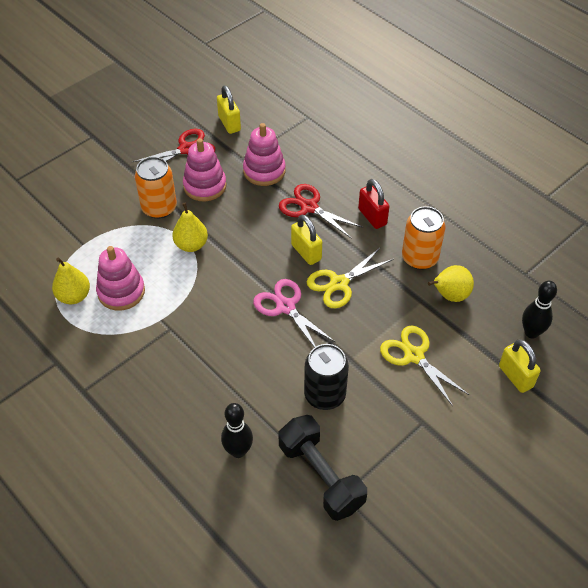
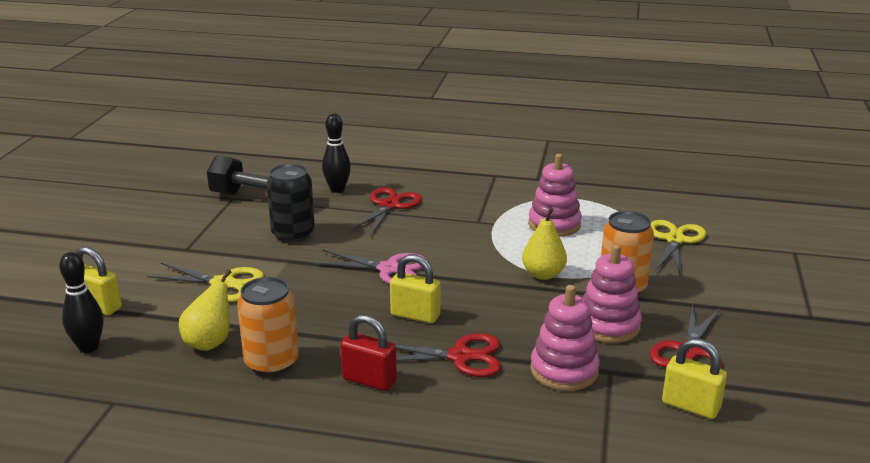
camera: 145 degrees right, 25 degrees down
(74, 296) = (588, 209): yellow pear -> none
(216, 393) = (389, 205): none -> red scissors
(339, 283) = (351, 305): yellow scissors -> yellow scissors (675, 240)

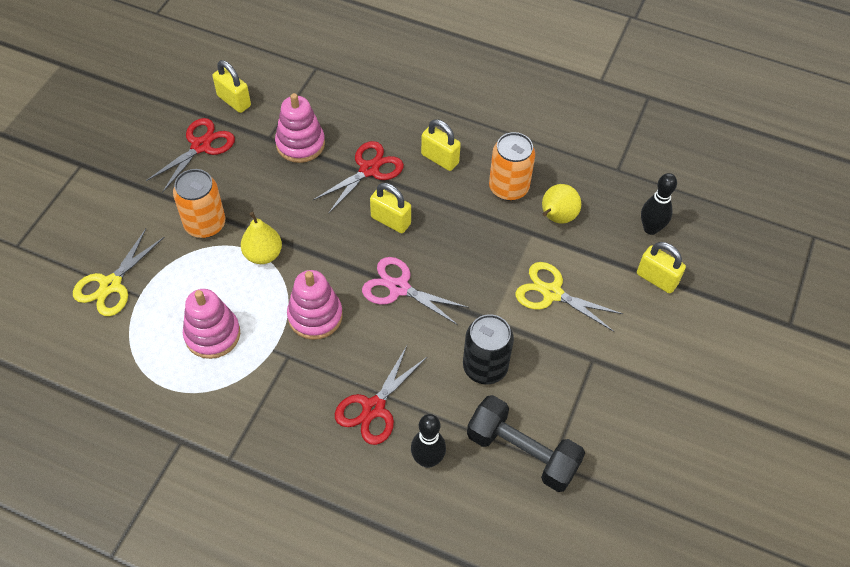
camera: 170 degrees left, 30 degrees up
(369, 380) = (440, 159): red padlock -> yellow padlock
(460, 356) = (369, 169): red scissors -> red scissors turned 120 degrees clockwise
(608, 325) = (243, 182): pink stacking toy -> pink stacking toy (315, 316)

